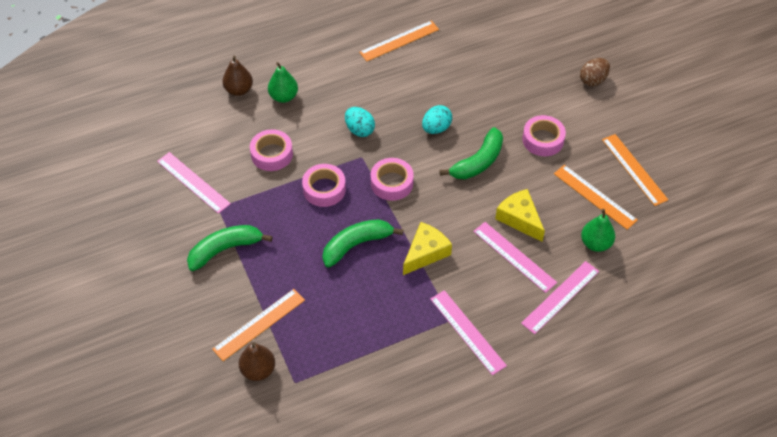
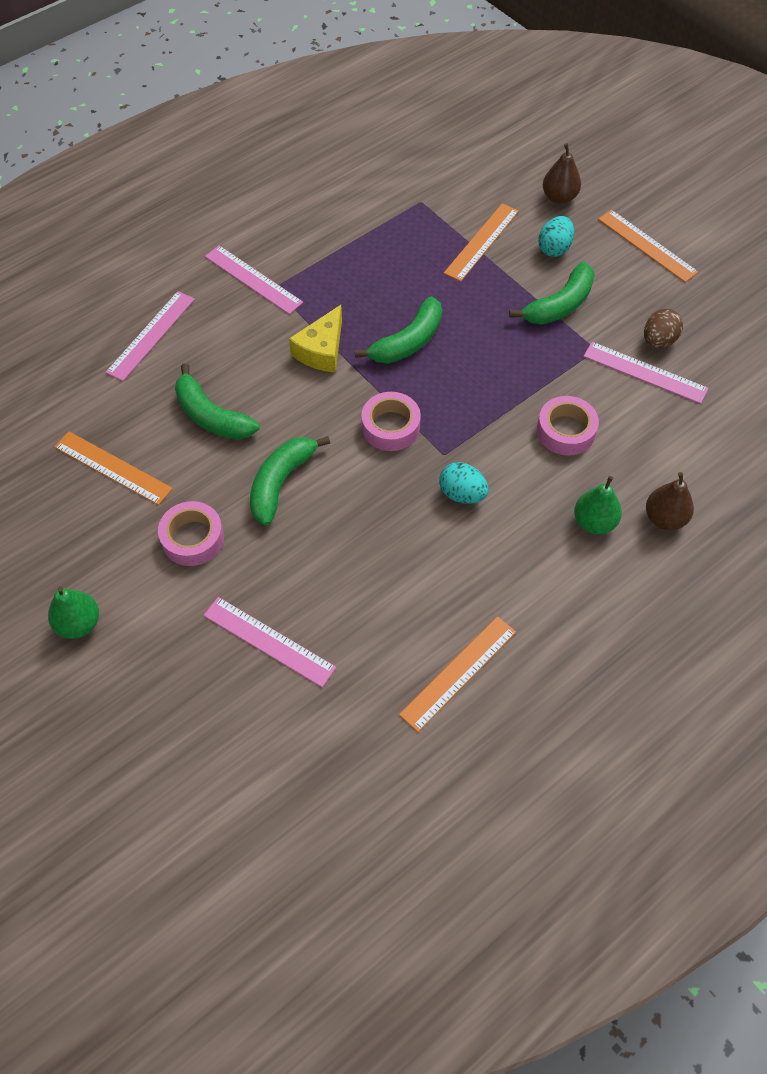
camera: 165 degrees right, 5 degrees up
(258, 370) = (462, 204): brown pear -> brown pear (559, 197)
(324, 189) = (475, 400): pink tape -> none
(436, 128) = (353, 521): turquoise egg -> turquoise egg (554, 248)
(514, 257) = (212, 368): pink ruler -> pink ruler (269, 641)
(519, 219) = (211, 416): yellow cheese -> green banana
(593, 80) = (120, 668): brown egg -> brown egg (658, 341)
(595, 243) = (110, 405): green pear -> green pear (79, 624)
(634, 169) = (56, 521): orange ruler -> orange ruler (647, 245)

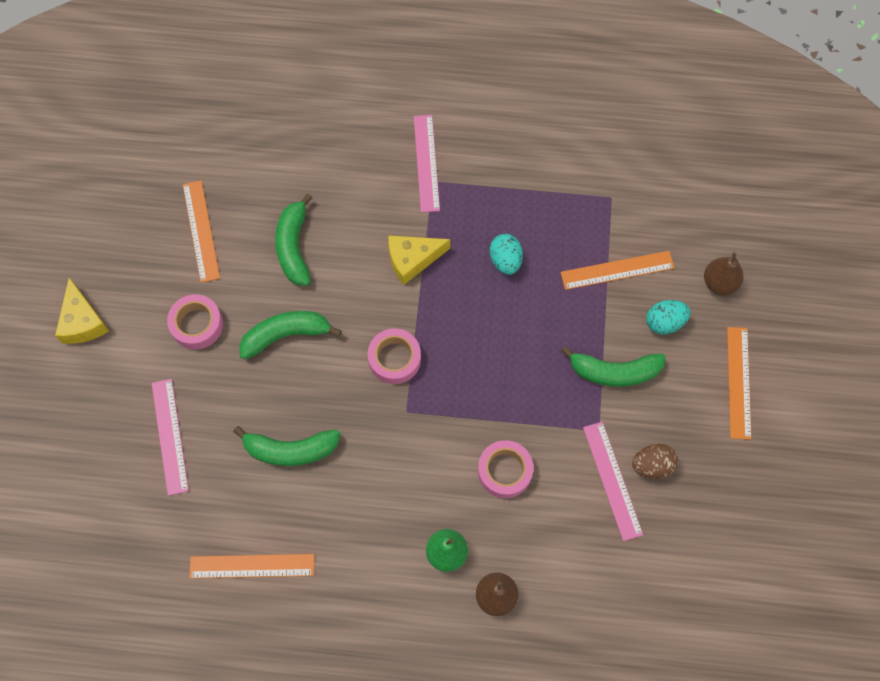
camera: 45 degrees right, 10 degrees up
(79, 624) = (82, 321): green pear -> yellow cheese
(151, 335) = (318, 150): pink ruler -> none
(408, 342) = (475, 305): green banana -> green banana (290, 450)
(462, 494) = (386, 450): turquoise egg -> turquoise egg (505, 260)

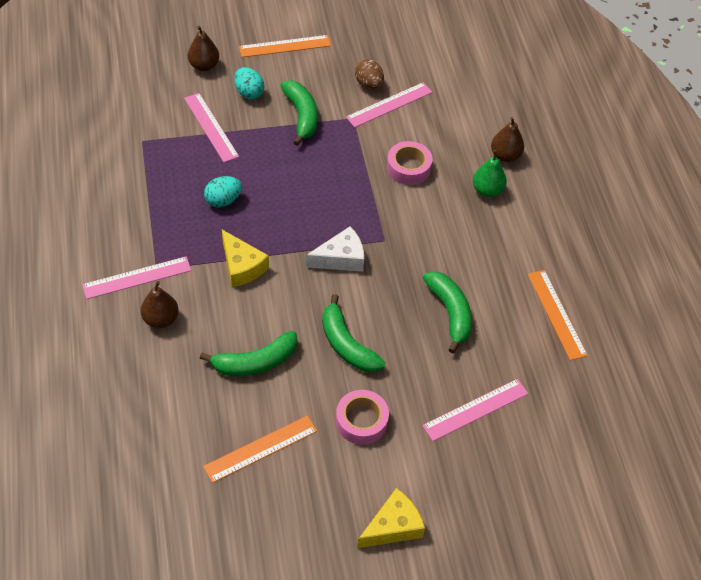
camera: 110 degrees left, 15 degrees down
(370, 175) = (161, 319): none -> brown pear
(394, 359) = (341, 258): pink tape -> white cheese
(617, 270) = (211, 127): orange ruler -> pink ruler

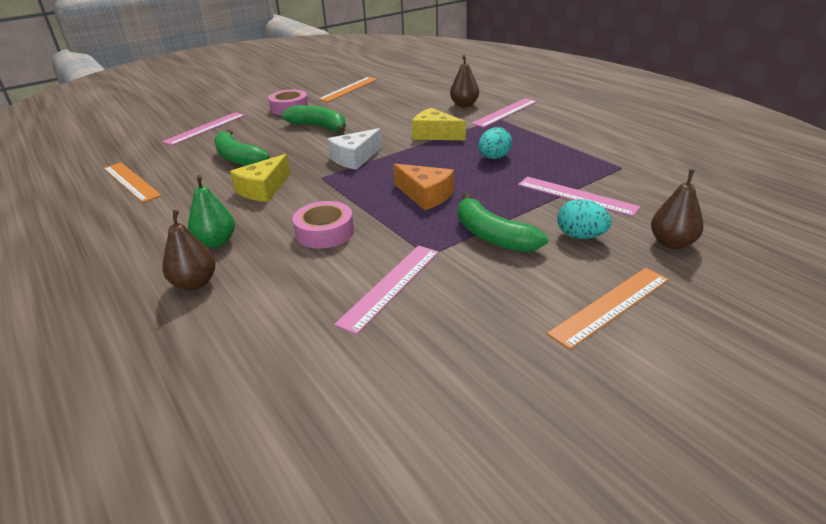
camera: 160 degrees right, 20 degrees down
(255, 362) = (380, 108): green banana -> none
(315, 176) = (425, 195): none -> orange cheese
(369, 84) = (439, 301): brown egg -> none
(393, 526) = (251, 89): yellow cheese -> yellow cheese (263, 189)

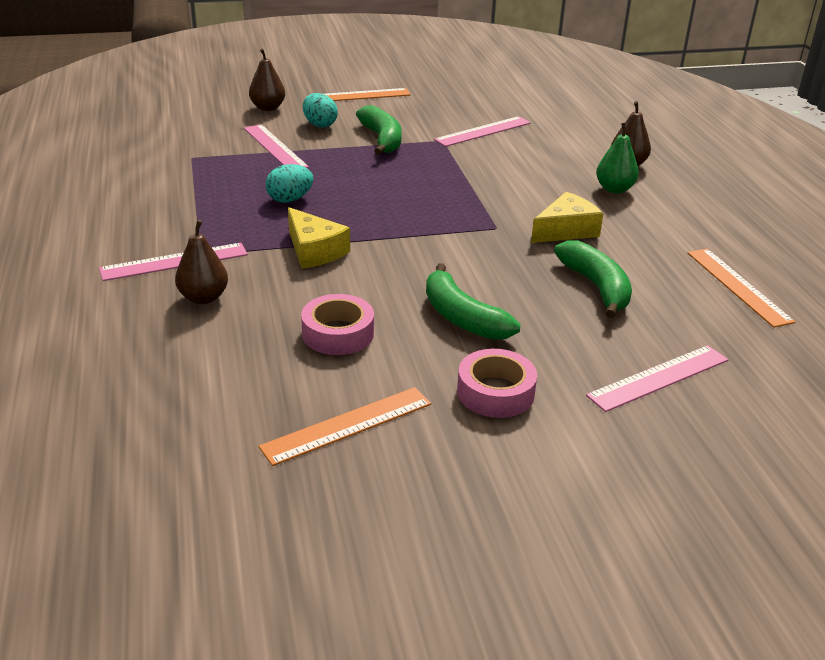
camera: 160 degrees left, 0 degrees up
(325, 232) = (515, 174): pink tape -> pink tape (338, 333)
(355, 158) = (443, 243): white cheese -> none
(425, 195) = (402, 181): orange cheese -> none

